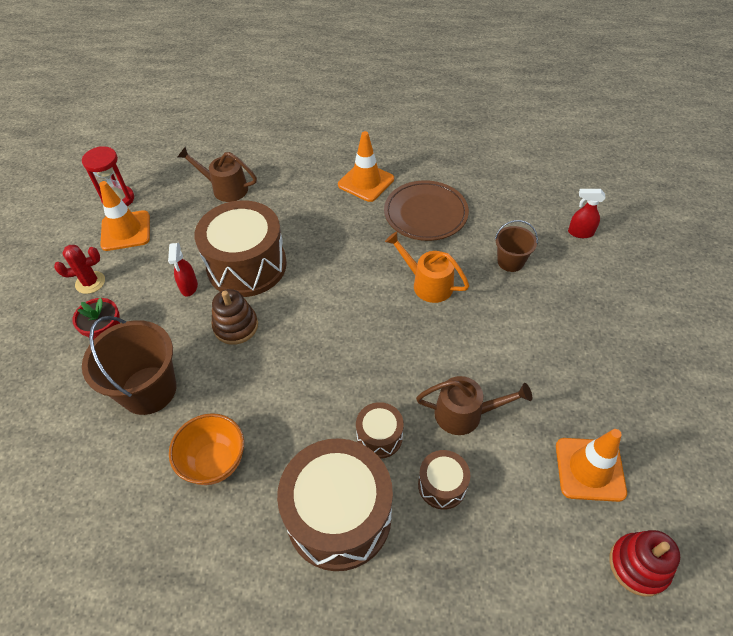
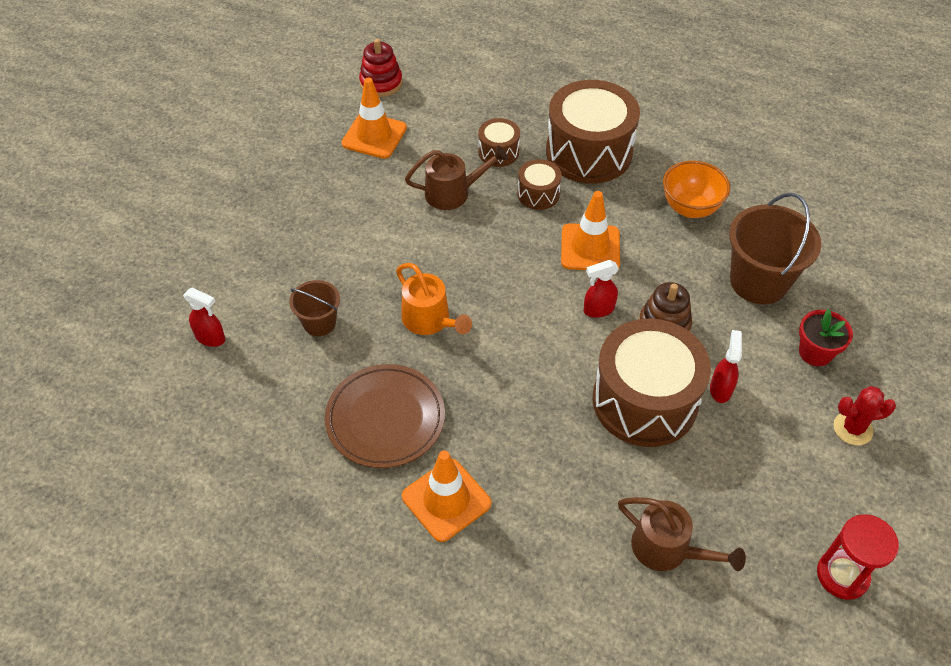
camera: 165 degrees left, 0 degrees up
(126, 231) = (819, 505): orange traffic cone -> orange traffic cone (590, 248)
(293, 326) = (598, 310): none -> red spray bottle
(465, 414) = (454, 193): brown watering can -> brown watering can turned 150 degrees clockwise

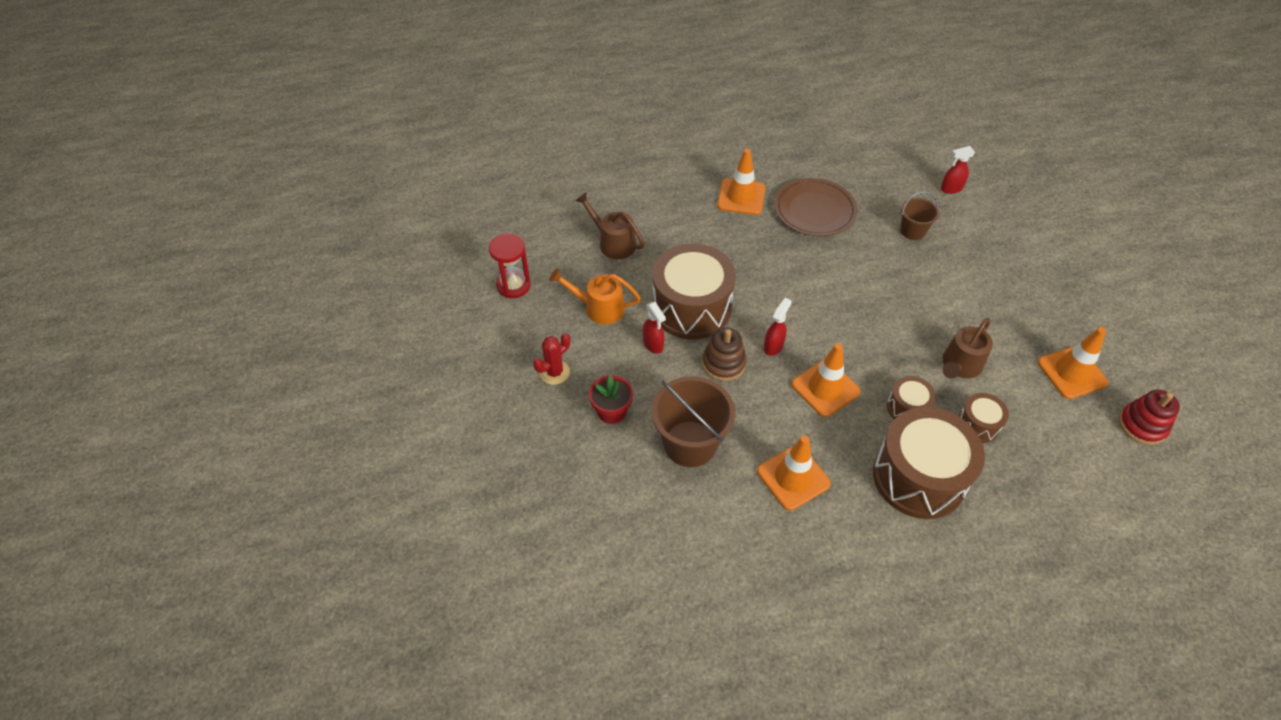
camera: 140 degrees right, 0 degrees up
(430, 321) = (858, 272): orange watering can -> orange watering can (598, 308)
(668, 549) = (613, 242): brown watering can -> brown watering can turned 45 degrees clockwise
(690, 208) = (793, 477): orange bowl -> orange traffic cone

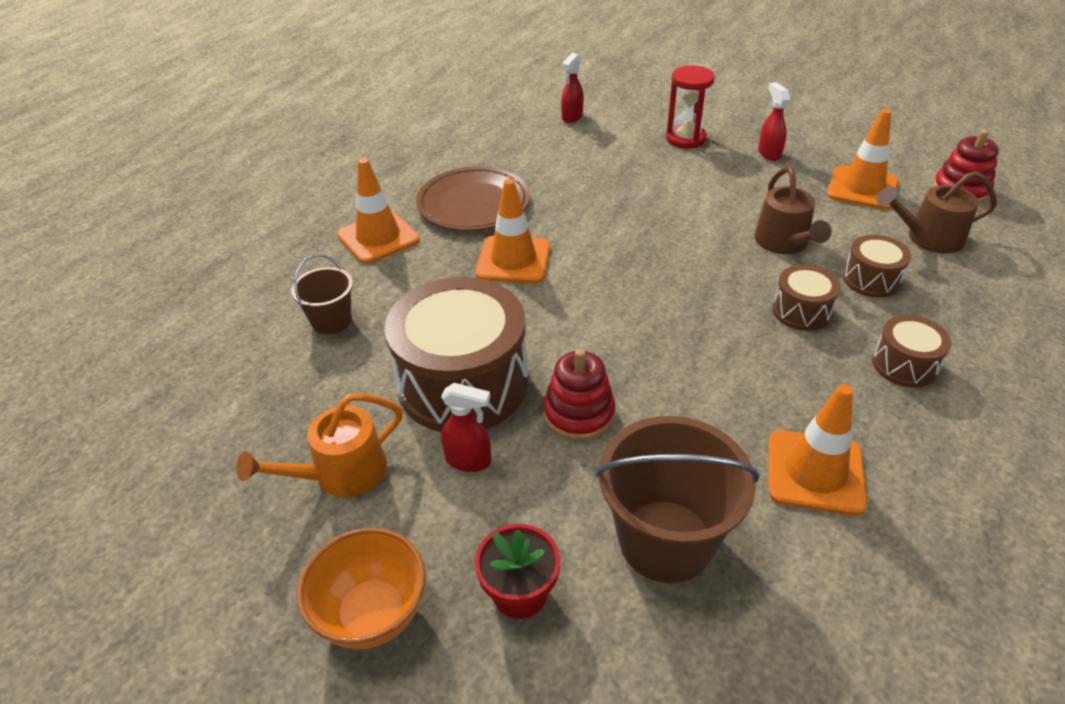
camera: 45 degrees left, 10 degrees down
(513, 285) = (167, 545): red hourglass -> red hourglass (685, 139)
(554, 372) = (373, 614): red cactus -> orange bowl
(613, 242) = (269, 383): brown watering can -> brown watering can (927, 238)
(723, 363) = (579, 414): brown stacking toy -> red stacking toy
(773, 346) = (605, 353): red spray bottle -> red spray bottle (769, 153)
(825, 388) = (711, 353): orange traffic cone -> orange traffic cone (513, 260)
(912, 231) = (587, 166): brown bucket -> brown bucket (331, 321)
(918, 477) = (904, 365): brown drum -> brown drum, size x0.47

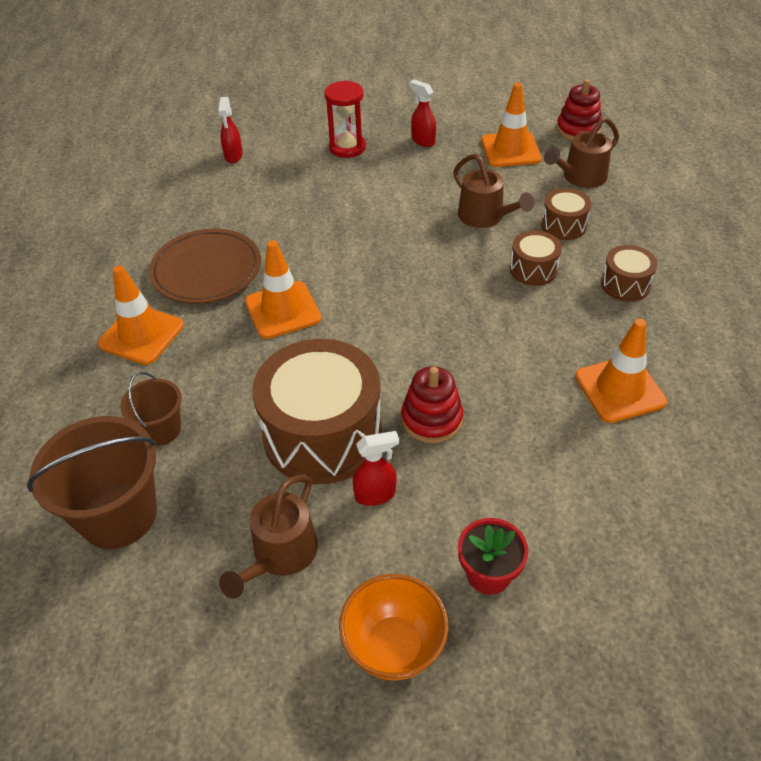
camera: 30 degrees left, 5 degrees up
(340, 474) = (280, 555): orange watering can -> brown watering can
(665, 540) = (558, 485): brown bucket -> brown bucket (118, 515)

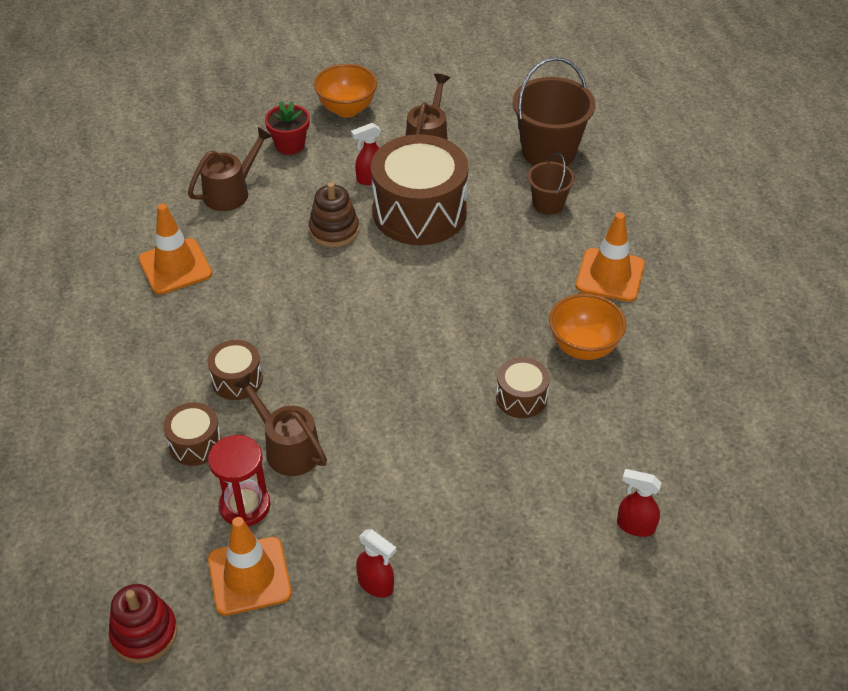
camera: 170 degrees right, 0 degrees up
(206, 270) = (583, 347): brown plate -> orange bowl
(233, 156) = (635, 526): red spray bottle -> red spray bottle turned 60 degrees counterclockwise
(283, 310) = (487, 311): orange traffic cone -> none
(347, 147) = (482, 559): red hourglass -> red hourglass (245, 506)
(432, 419) = (334, 230): red stacking toy -> brown stacking toy
(580, 177) = (161, 528): brown watering can -> brown watering can (231, 192)
(625, 284) = (143, 370): brown drum -> brown drum (521, 398)

